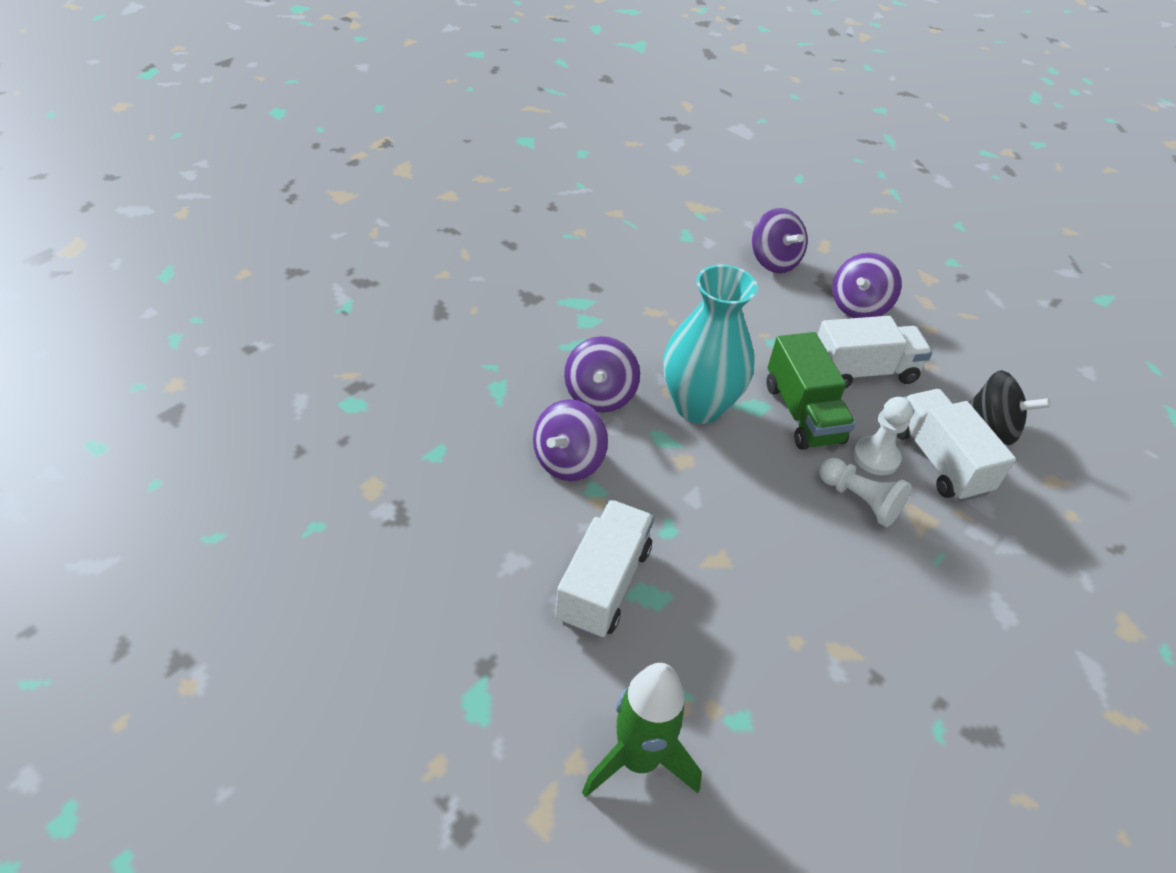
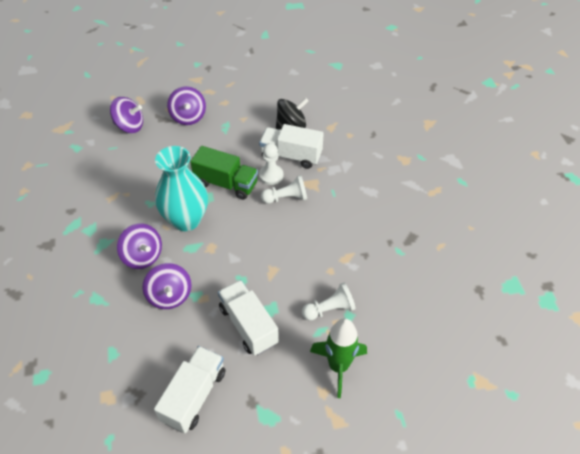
camera: 50 degrees left, 5 degrees up
(727, 682) = (329, 309): none -> white pawn
(863, 372) = (224, 144): white truck -> white truck (194, 396)

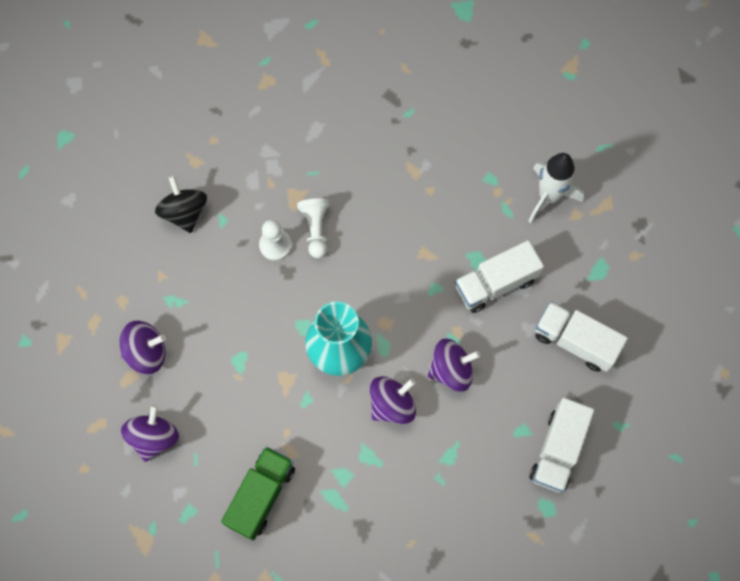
camera: 85 degrees left, 20 degrees up
(226, 183) = (283, 302): green truck -> green truck (261, 496)
(291, 156) = (243, 217): white truck -> white truck (558, 450)
(329, 309) = (480, 197): white pawn -> none
(338, 366) = (548, 196): green rocket -> white rocket

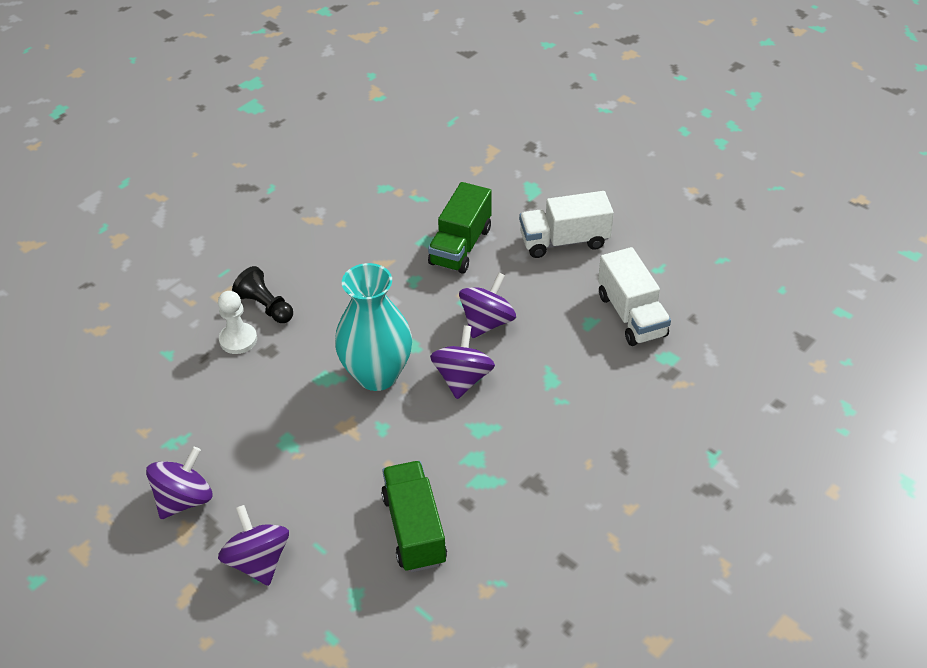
camera: 40 degrees left, 25 degrees down
(184, 212) = (123, 371): black spinning top -> none
(316, 229) = (265, 306): white pawn -> black pawn
(495, 283) = (460, 246): white truck -> green truck
(548, 196) = (442, 171): white rocket -> none

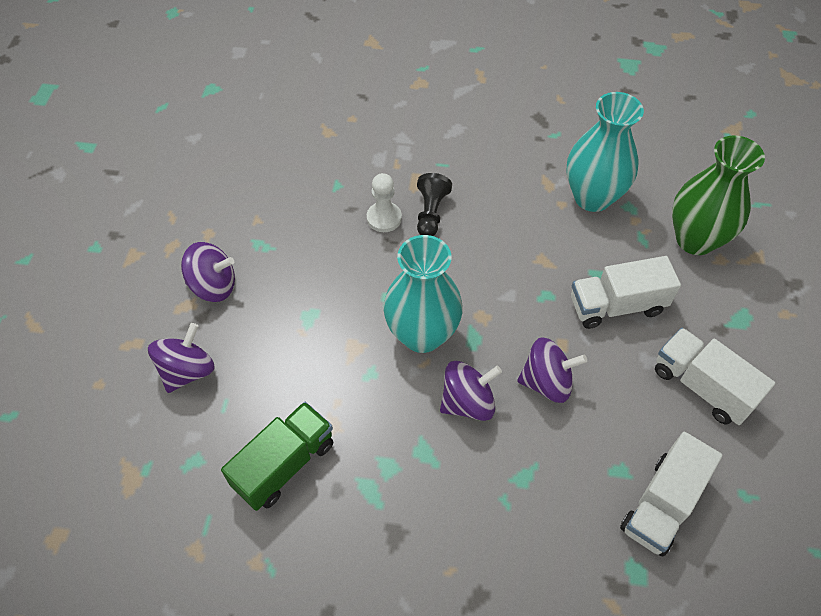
camera: 55 degrees right, 10 degrees up
(353, 202) = (592, 197): none -> turquoise vase
(447, 171) = (695, 239): none -> green vase
(460, 246) = (616, 306): green truck -> white truck

